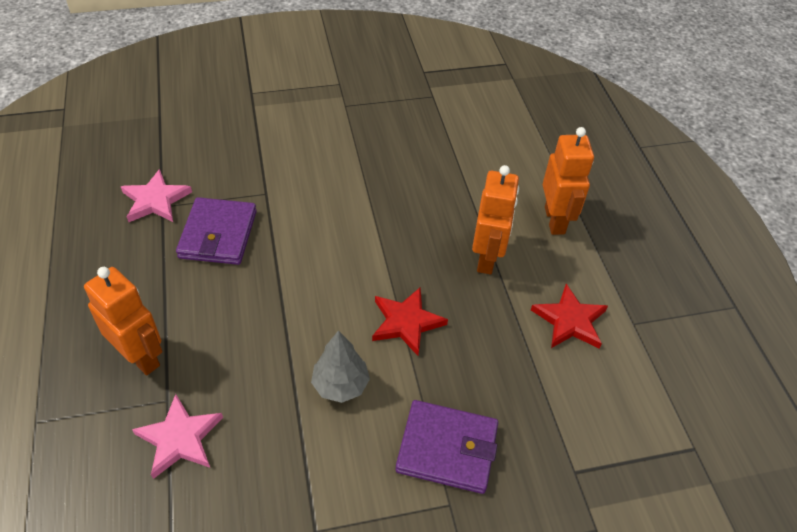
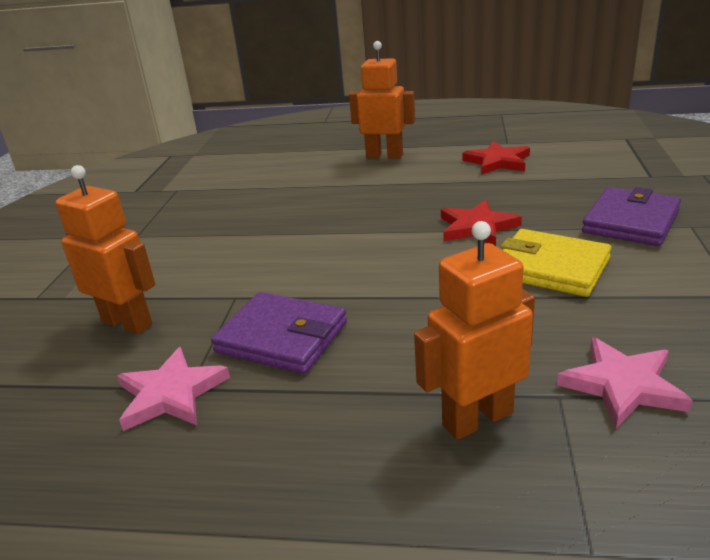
camera: 65 degrees left, 20 degrees down
(340, 385) = (550, 267): grey tree -> yellow wallet
(487, 258) = (413, 185): orange robot -> orange robot (127, 323)

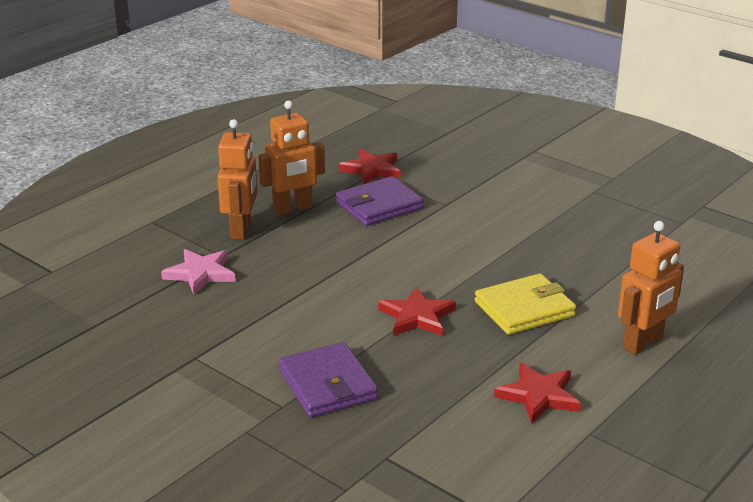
camera: 120 degrees right, 0 degrees up
(127, 323) = (460, 170): orange robot -> orange robot (293, 209)
(171, 394) = (371, 170): pink star -> red star
(550, 267) = (321, 314): yellow wallet -> yellow wallet (524, 309)

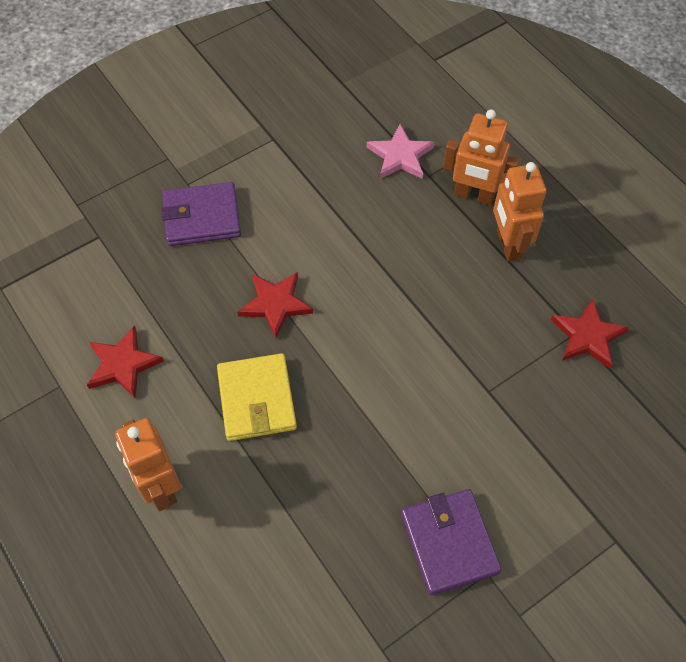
camera: 105 degrees right, 30 degrees up
(379, 205) = (498, 323): purple wallet -> purple wallet (449, 543)

